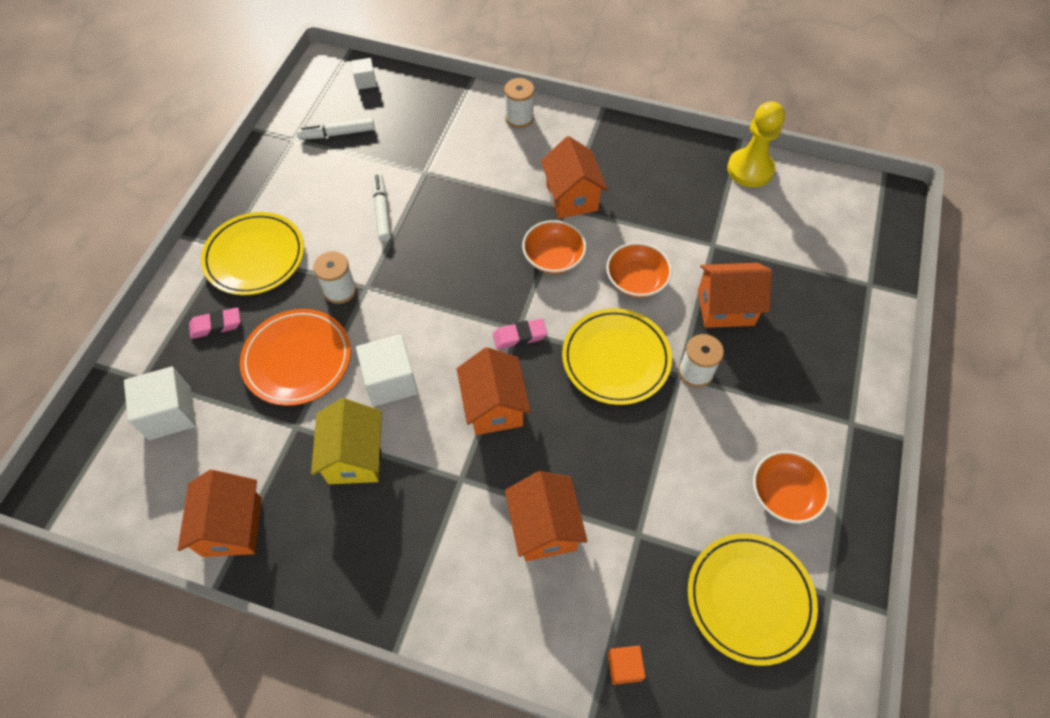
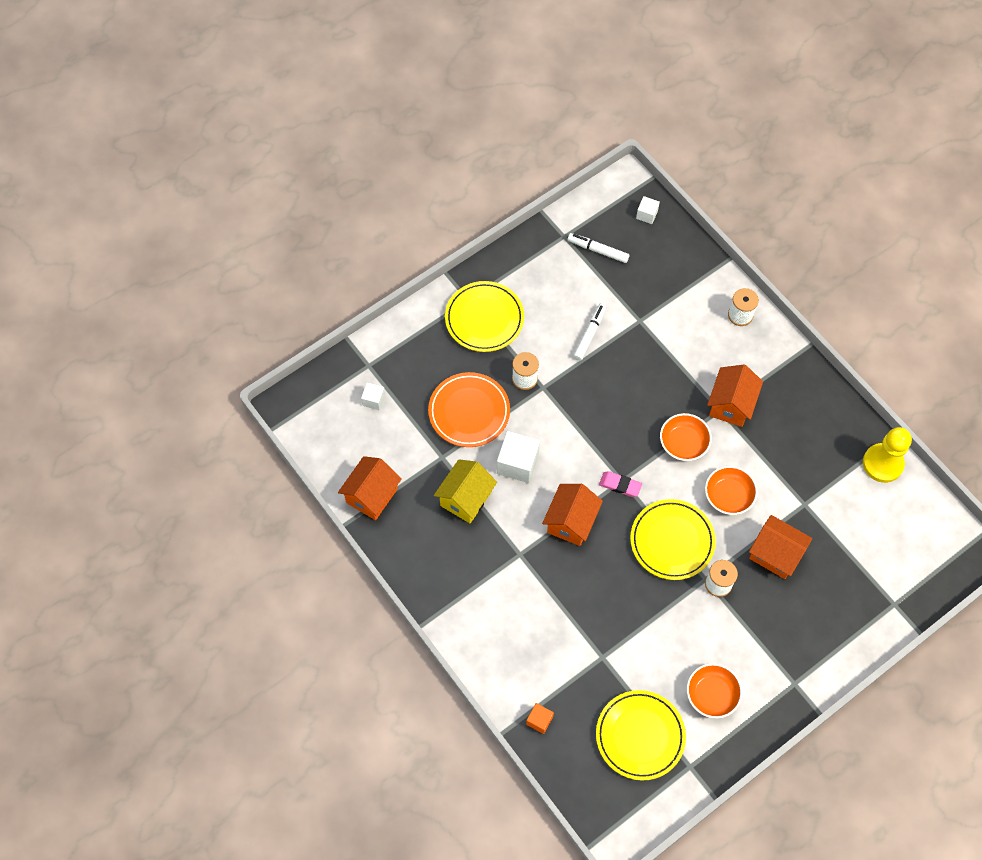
camera: 35 degrees right, 5 degrees up
(170, 413) = (373, 400): white cube -> white cube, size x0.55
(216, 325) = (432, 355): pink eraser -> none
(544, 527) = (549, 615): orange house -> none

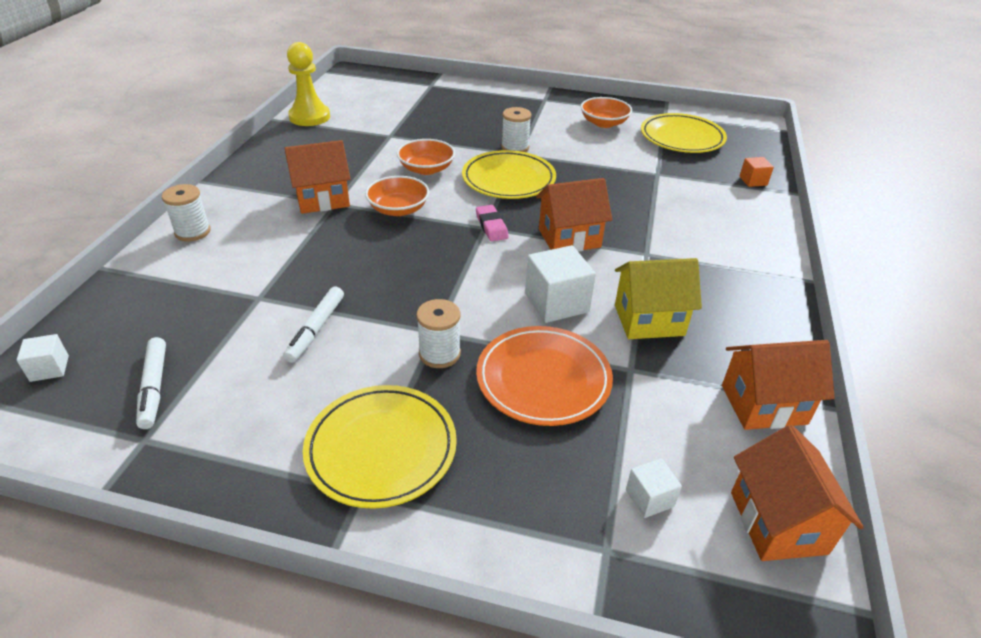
camera: 130 degrees left, 25 degrees down
(589, 334) = (316, 329): white marker -> white marker turned 60 degrees counterclockwise
(775, 554) = (453, 134): orange house -> orange house (777, 522)

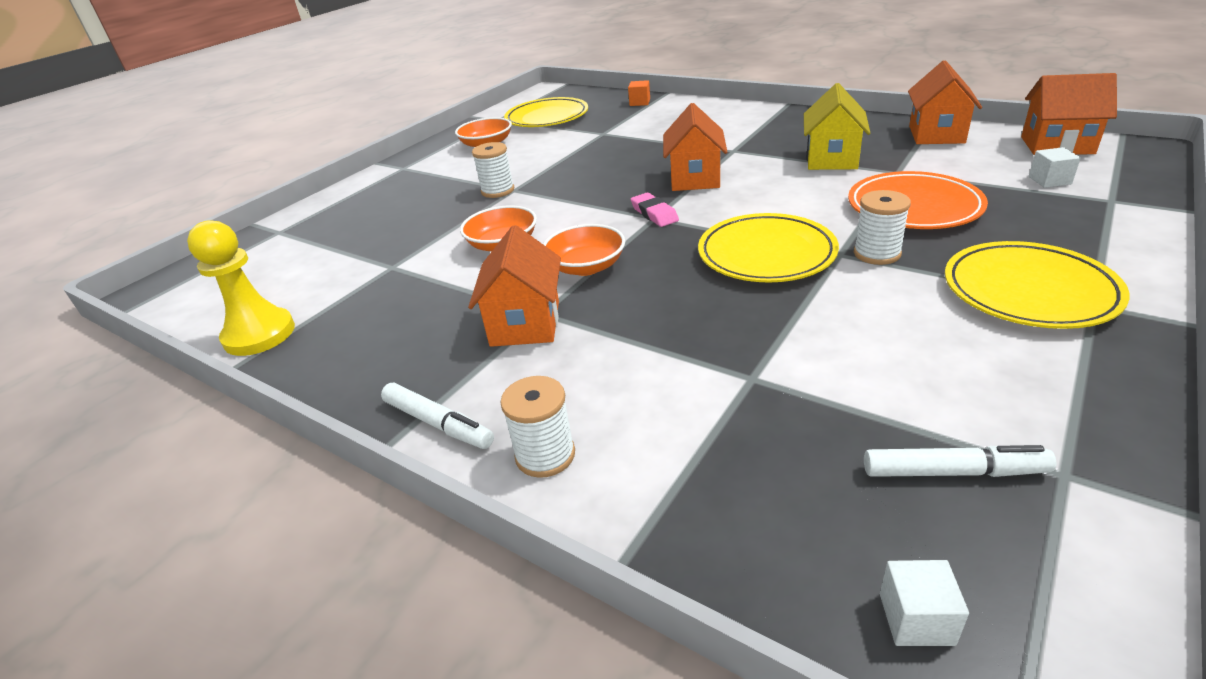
camera: 65 degrees left, 5 degrees down
(316, 329) = (828, 330): white marker -> white marker (438, 423)
(491, 226) = (654, 214): pink eraser -> pink eraser turned 60 degrees clockwise
(508, 179) = (564, 199): yellow plate -> yellow plate (766, 254)
(556, 303) = (800, 192): white cube -> none

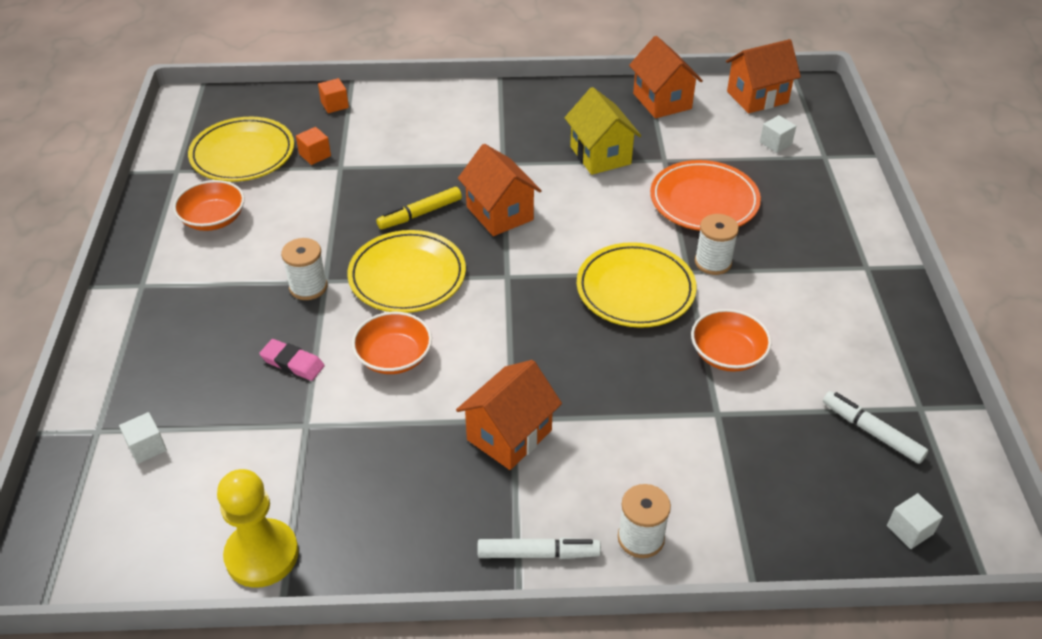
camera: 40 degrees left, 10 degrees up
(289, 248) = (147, 447): none -> white cube
(525, 323) = (509, 435): orange house -> orange house turned 75 degrees clockwise
(586, 267) = (501, 355): orange bowl -> orange bowl (727, 354)
(593, 125) = (315, 155): none -> orange cube
(629, 167) = (420, 214): none -> yellow marker
(654, 214) = (503, 271): pink eraser -> pink eraser (292, 363)
(953, 471) = (871, 432): white marker -> white marker turned 105 degrees counterclockwise
(1029, 291) = (827, 268): yellow plate -> yellow plate (407, 276)

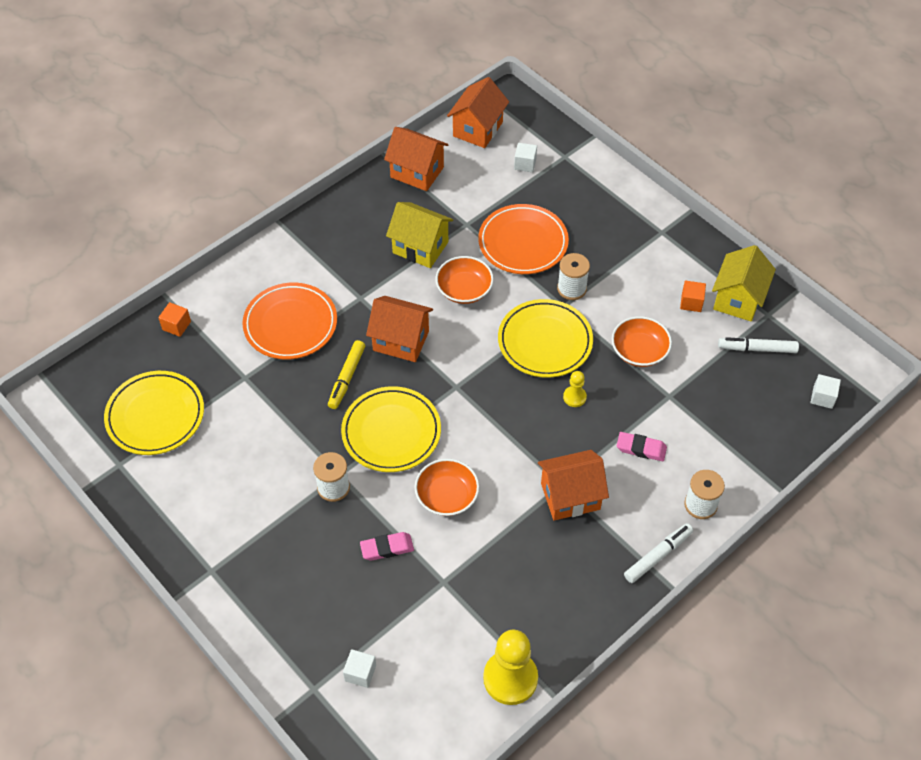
camera: 40 degrees left, 10 degrees up
(213, 219) = (200, 484): orange bowl -> orange bowl (464, 290)
(315, 155) = (213, 380): orange cube -> orange cube (691, 302)
(422, 151) = (290, 324): none -> orange plate
(509, 435) = (570, 496): orange house -> orange house turned 75 degrees clockwise
(612, 353) = (574, 397): none -> yellow pawn
(632, 441) = (641, 448): none -> pink eraser
(896, 373) = (738, 299): none -> yellow house

